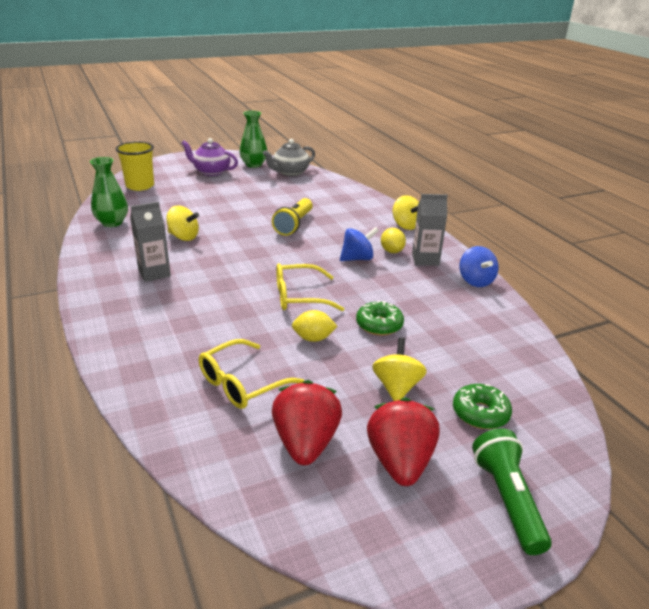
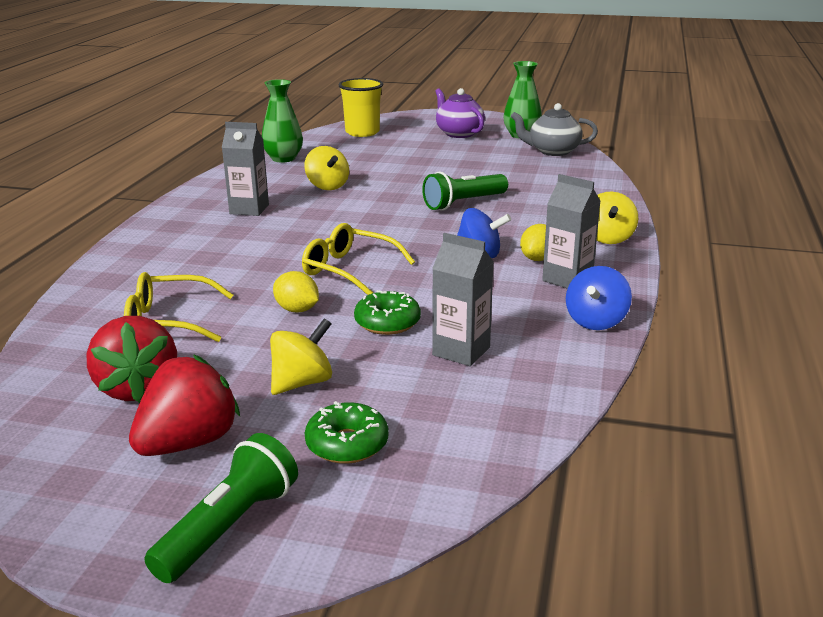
camera: 40 degrees right, 5 degrees down
(294, 225) = (463, 203): yellow flashlight -> green flashlight
(305, 443) = (138, 388): red strawberry -> red strawberry turned 120 degrees clockwise
(444, 327) = (461, 351): none -> grey carton

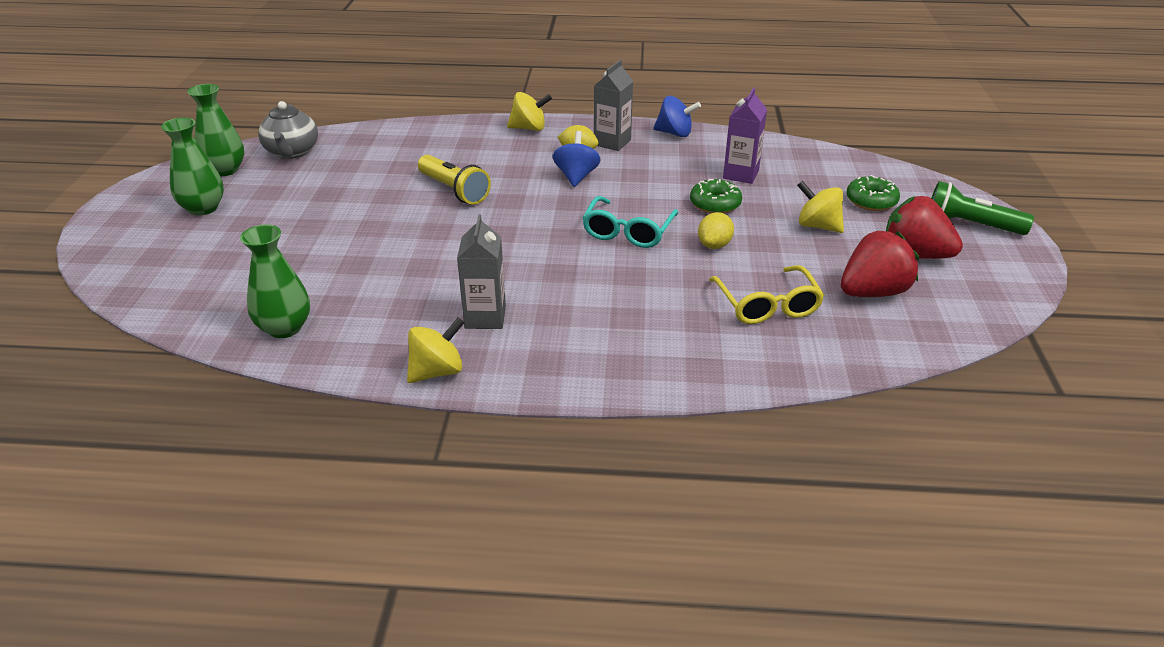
camera: 100 degrees left, 10 degrees up
(327, 186) = (402, 275): yellow spinning top -> yellow spinning top (437, 371)
(349, 269) = (628, 232): yellow glasses -> turquoise glasses
(362, 132) = (171, 280): yellow cup -> none
(459, 133) = (203, 208): purple teapot -> green vase
(461, 351) = (740, 174): grey carton -> purple carton
(463, 203) = (454, 190): green flashlight -> yellow flashlight

